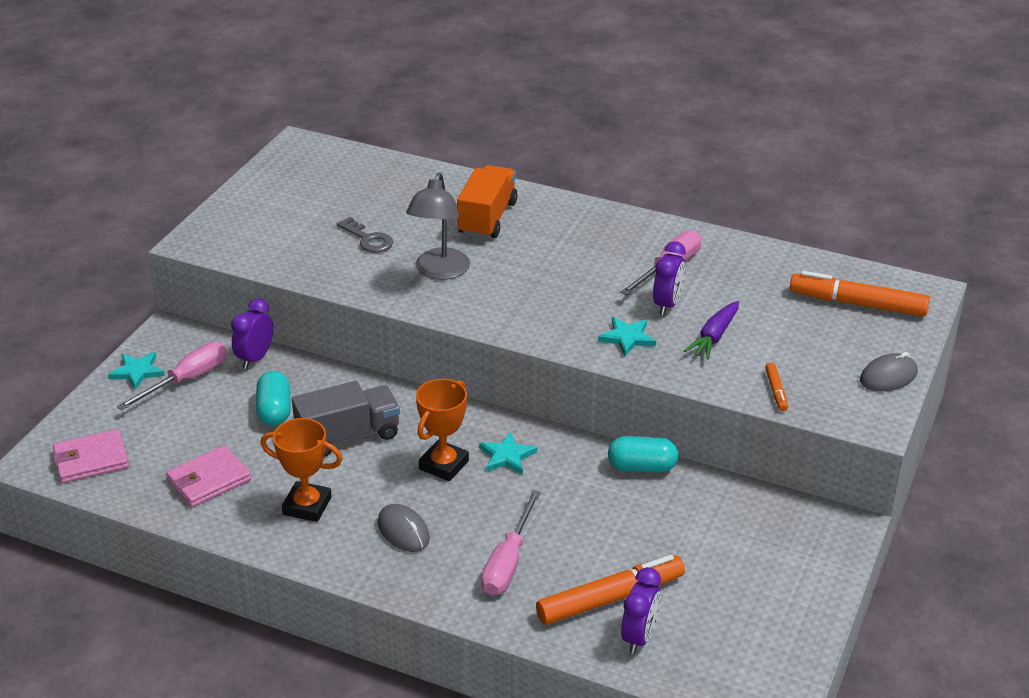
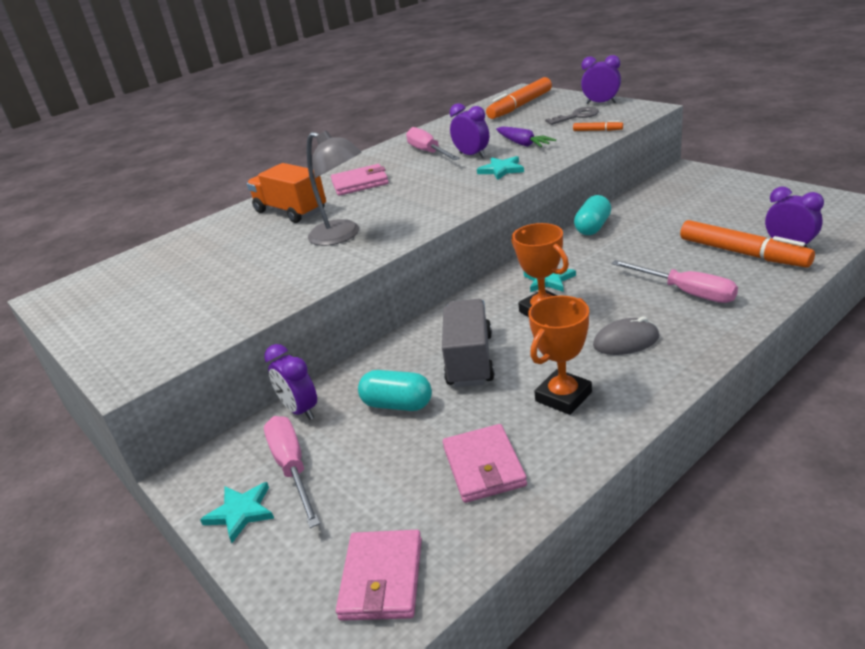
camera: 60 degrees left, 5 degrees down
(368, 239) = (254, 267): grey key -> grey key (576, 116)
(567, 242) = (360, 183): none -> pink wallet
(610, 598) = (742, 253): orange marker -> orange marker turned 135 degrees clockwise
(888, 376) = (601, 103): grey mouse -> purple clock

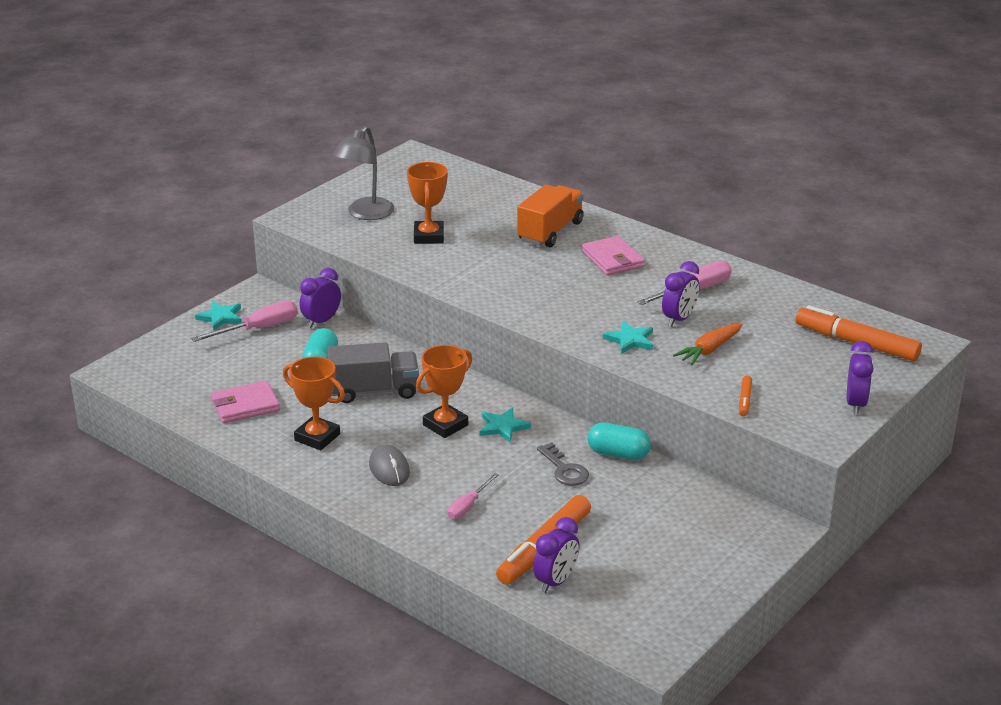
camera: 75 degrees right, 0 degrees up
(255, 272) = (429, 236): none -> orange trophy
(342, 236) = (489, 267): grey lamp -> grey lamp (365, 214)
(382, 578) = (157, 376): pink wallet -> none
(523, 144) = (709, 350): purple carrot -> orange carrot
(576, 116) = (803, 385): grey key -> grey key (564, 469)
(685, 292) = (468, 506): pink screwdriver -> pink screwdriver, size x0.63

